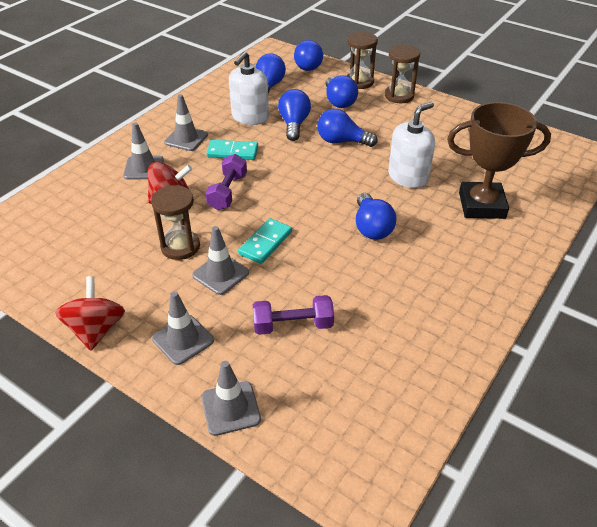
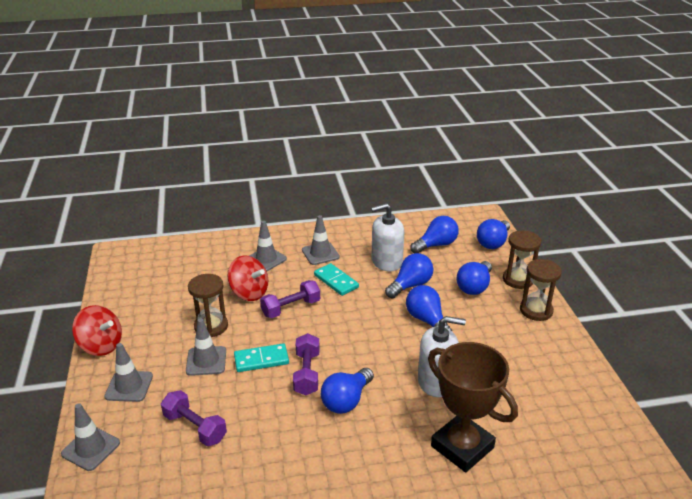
camera: 45 degrees right, 10 degrees down
(96, 329) = (101, 345): red spinning top -> red spinning top turned 75 degrees clockwise
(315, 229) = (307, 373): none -> purple dumbbell

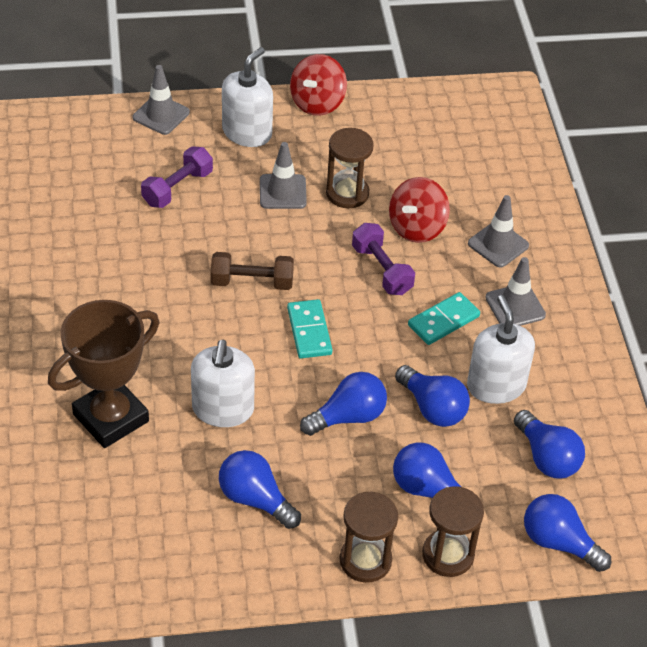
camera: 90 degrees right, 15 degrees up
(129, 386) = (247, 132): grey traffic cone -> white soap dispenser
(261, 360) = (280, 240): turquoise domino -> turquoise domino (309, 331)
(307, 373) = (252, 282): purple dumbbell -> brown dumbbell
(346, 400) = (200, 317): blue light bulb -> blue light bulb (255, 499)

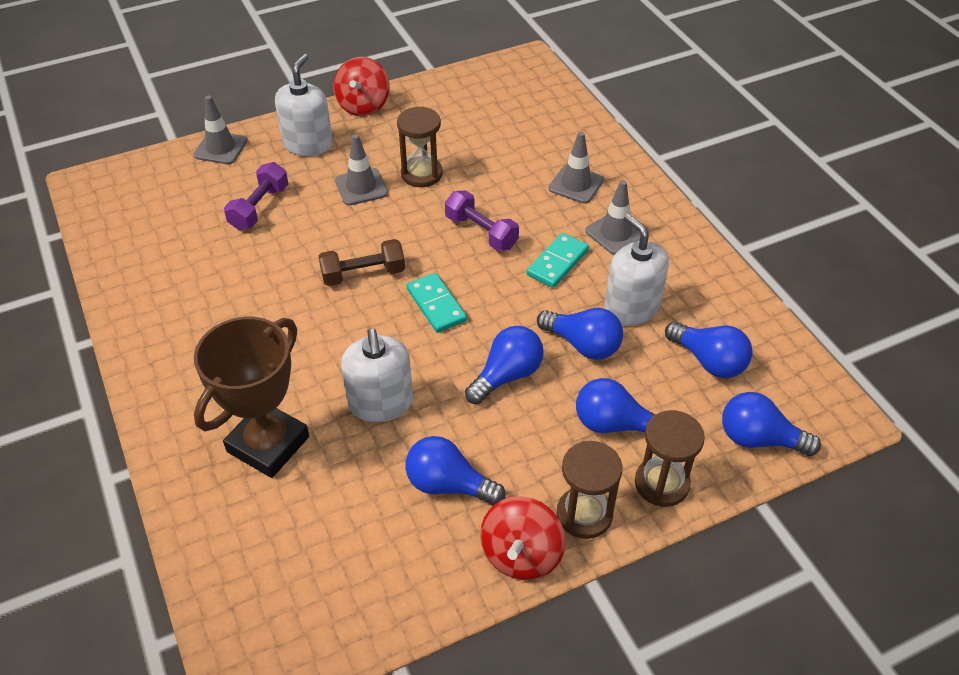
camera: 15 degrees left, 0 degrees up
(417, 228) = (497, 188): red spinning top -> red spinning top (521, 554)

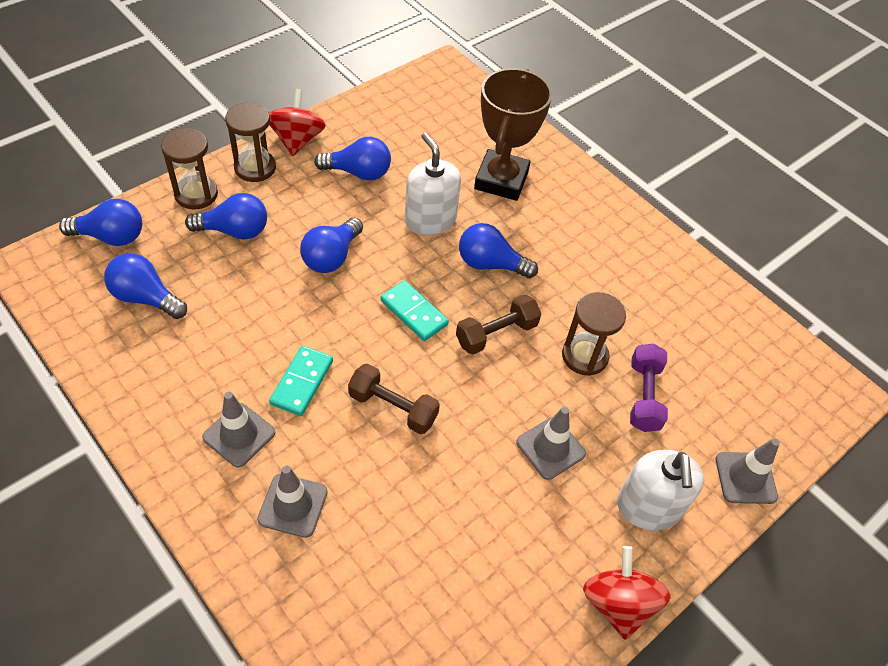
camera: 160 degrees right, 5 degrees up
(421, 174) = (489, 484): brown hourglass -> brown hourglass (584, 356)
(481, 232) = (393, 408): purple dumbbell -> brown dumbbell
(583, 344) = (266, 295): blue light bulb -> blue light bulb (490, 264)
(631, 308) = (220, 341): white soap dispenser -> none

